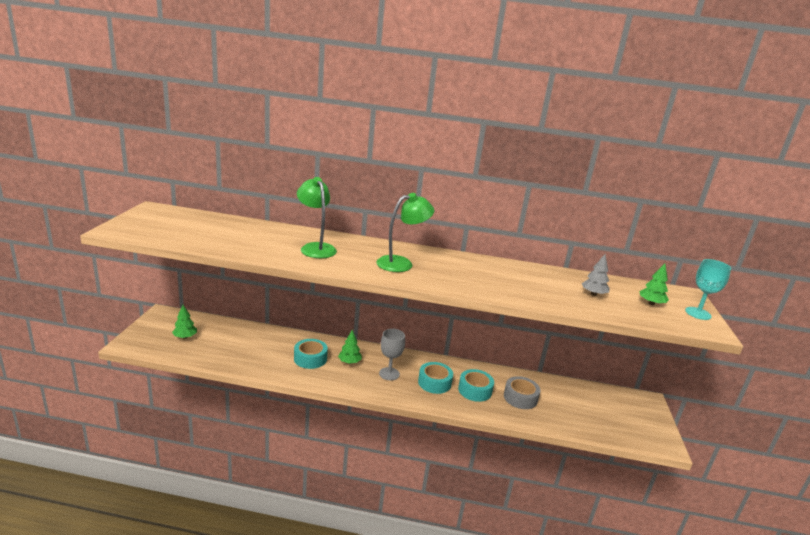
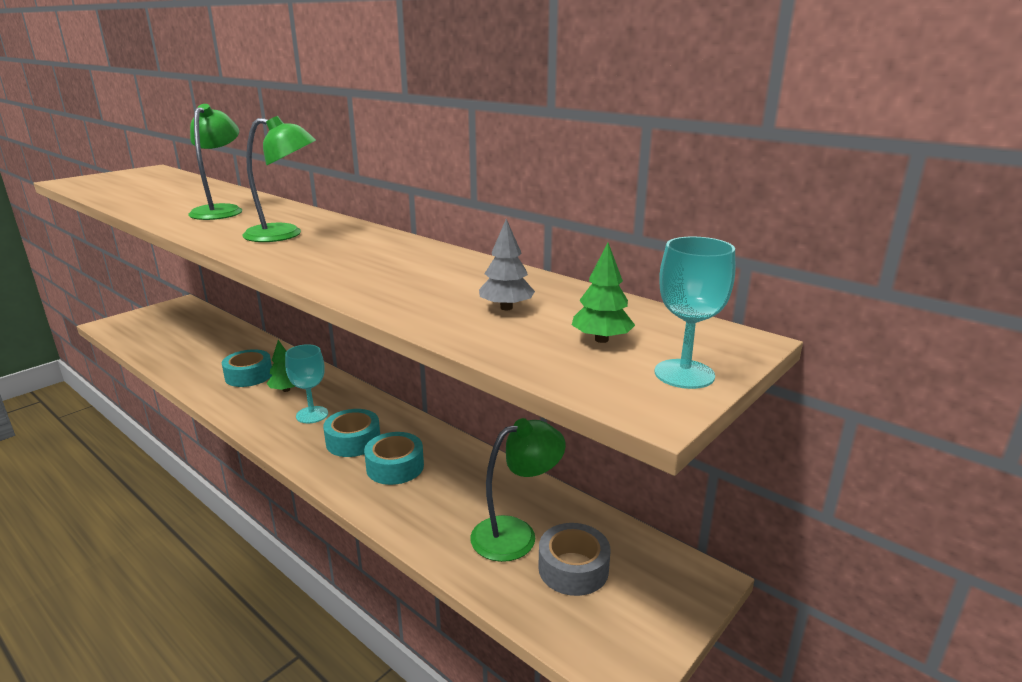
camera: 35 degrees right, 0 degrees up
(185, 337) = (165, 328): green tree -> none
(389, 374) = (312, 415): grey goblet -> turquoise goblet
(520, 398) = (450, 498): grey tape -> grey tape (573, 568)
(567, 405) = (516, 534): none -> green lamp

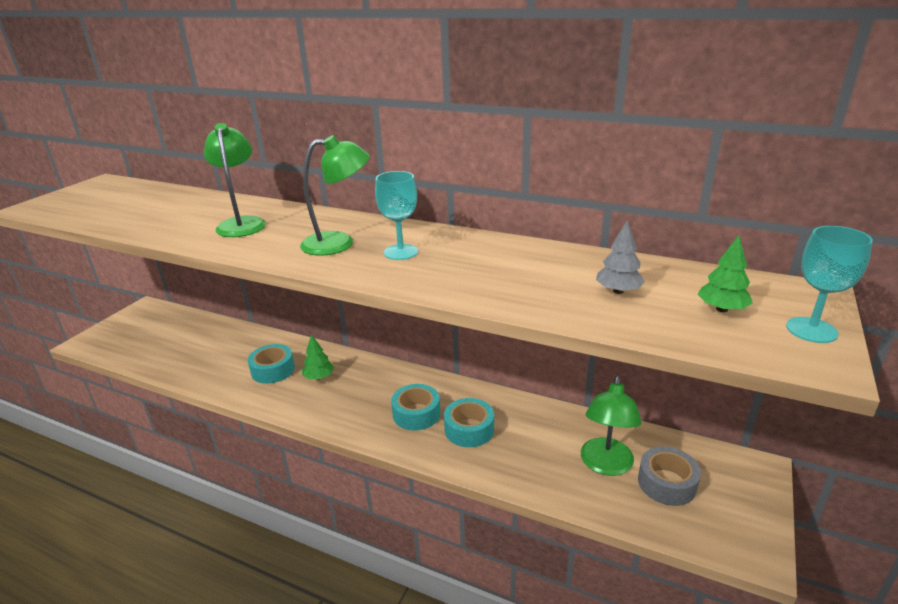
camera: 15 degrees left, 5 degrees up
(312, 415) = (361, 396): turquoise goblet -> turquoise goblet (401, 252)
(516, 534) = (606, 465): green lamp -> green lamp turned 150 degrees clockwise

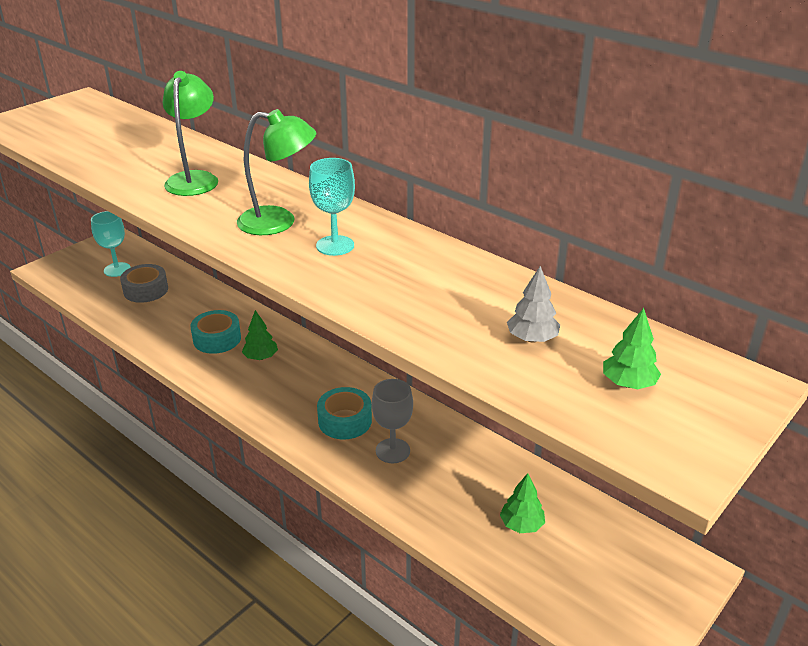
camera: 15 degrees right, 5 degrees up
(469, 429) = (392, 451): turquoise tape -> grey goblet
(606, 465) = (521, 525): green lamp -> green tree
(667, 483) = (579, 560): grey tape -> grey tape (146, 290)
(811, 330) = (707, 429): turquoise goblet -> turquoise goblet (117, 269)

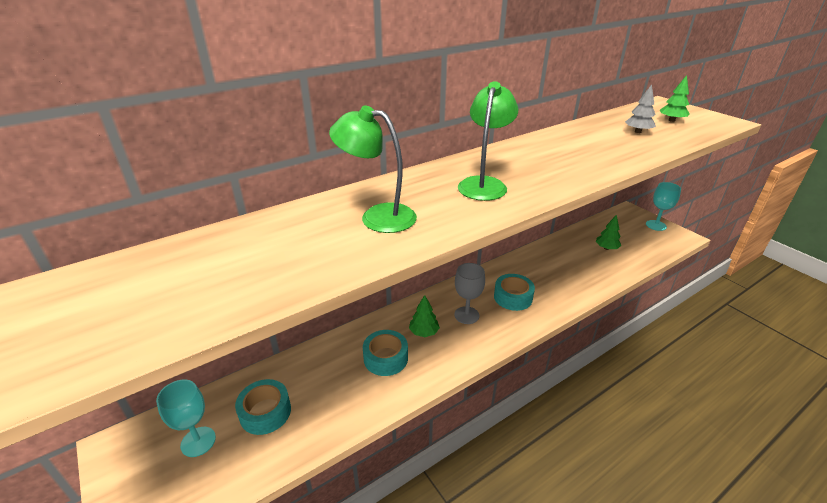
camera: 75 degrees left, 0 degrees up
(146, 290) = (265, 412): grey tape -> turquoise tape
(335, 245) = (527, 168): turquoise goblet -> turquoise goblet (656, 225)
(392, 451) = (545, 281): grey goblet -> grey goblet (466, 315)

